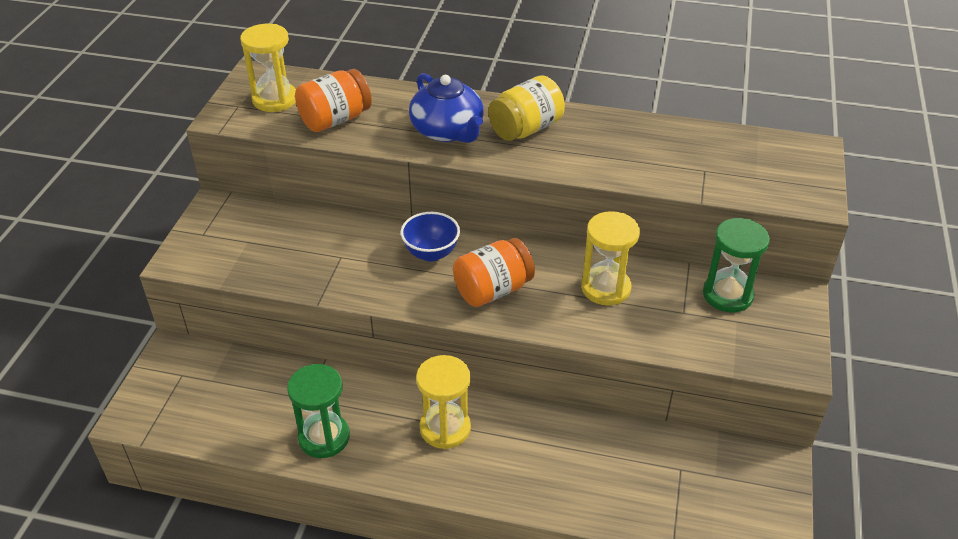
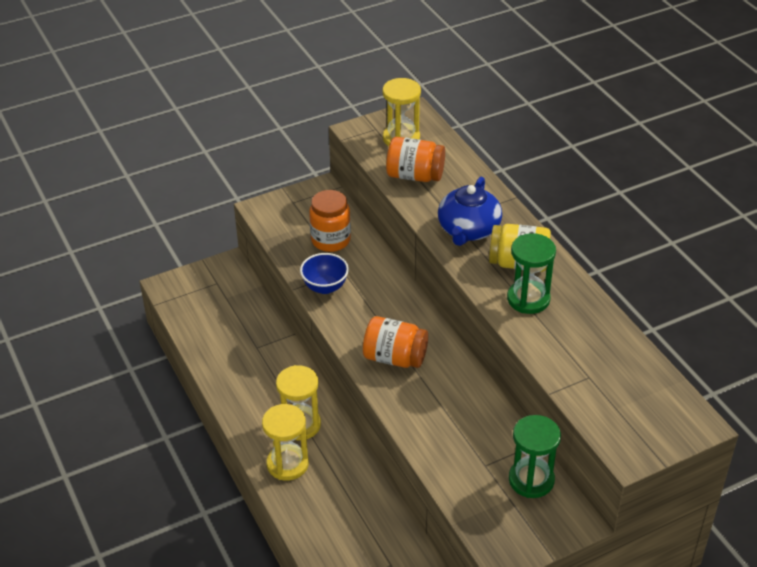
camera: 50 degrees right, 0 degrees up
(289, 240) = (330, 240): none -> orange jar
(324, 437) = (236, 375): green hourglass -> green hourglass (528, 299)
(431, 253) = (394, 308): blue bowl -> blue bowl (325, 287)
(605, 288) = (461, 411): yellow hourglass -> yellow hourglass (287, 464)

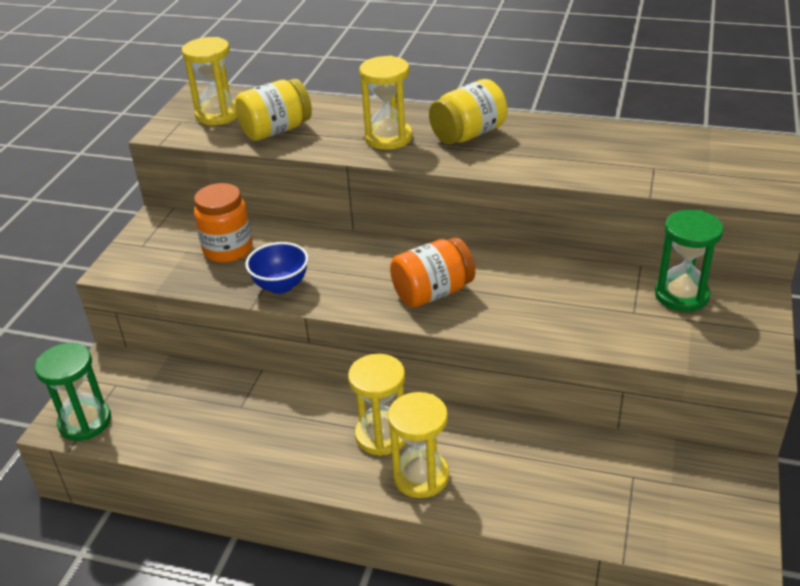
camera: 45 degrees left, 5 degrees down
(415, 176) = (276, 130): orange jar -> yellow jar
(468, 230) = (388, 138): blue teapot -> yellow hourglass
(528, 299) = (519, 151): green hourglass -> green hourglass (85, 422)

